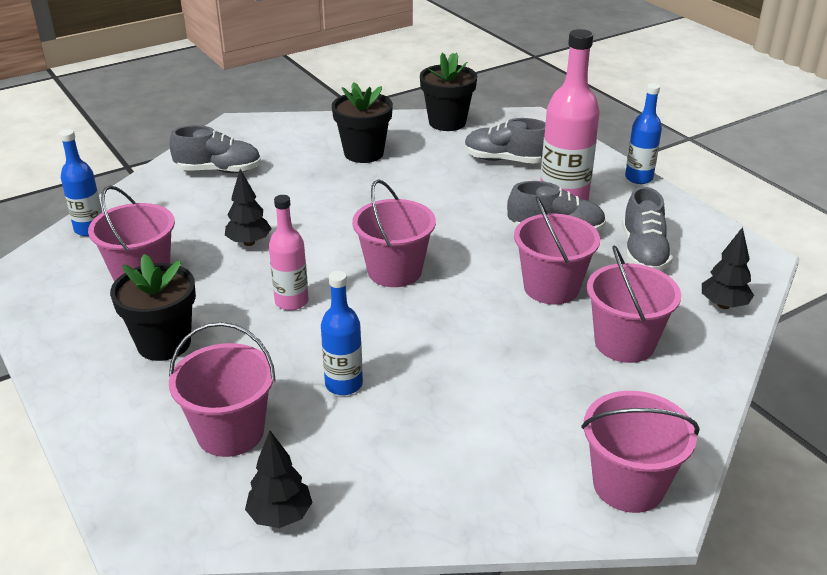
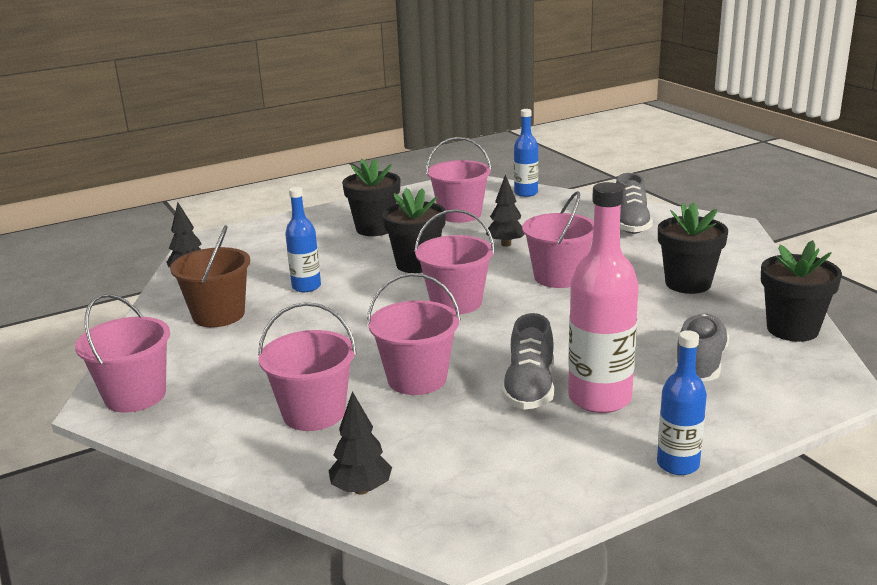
camera: 95 degrees right, 10 degrees down
(230, 432) = (273, 255): pink bucket -> pink bucket (558, 277)
(291, 301) = (417, 264): pink bottle -> black flower pot
(421, 453) = (218, 315): none -> brown bucket
(643, 253) = (479, 444): grey shoe -> none

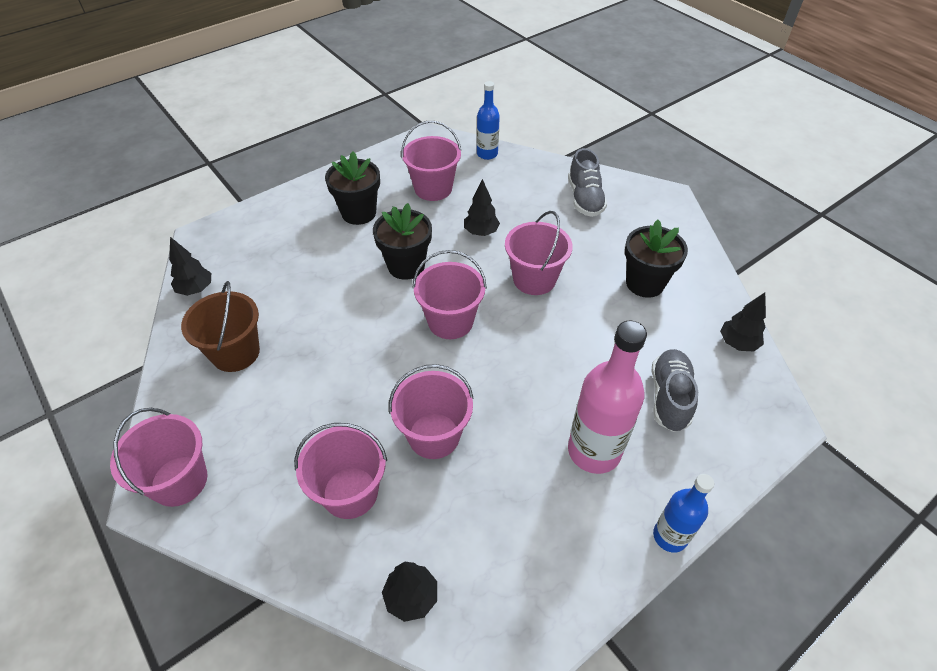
camera: 10 degrees left, 25 degrees up
(306, 287) = (310, 305): blue bottle -> none
(529, 388) = (533, 442): grey shoe -> none
(792, 329) = (737, 343): black flower pot -> black tree

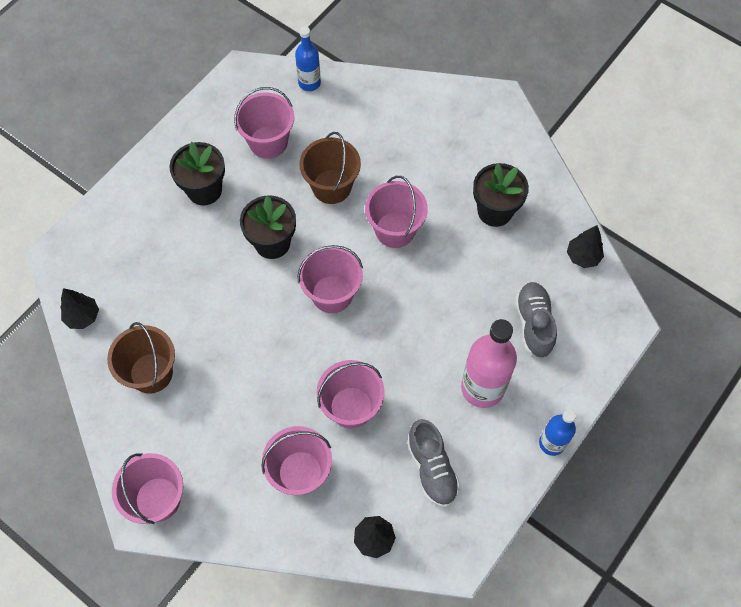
camera: 15 degrees left, 15 degrees up
(481, 232) = (331, 186): black tree -> brown bucket
(585, 199) = (421, 122): grey shoe -> grey shoe (432, 468)

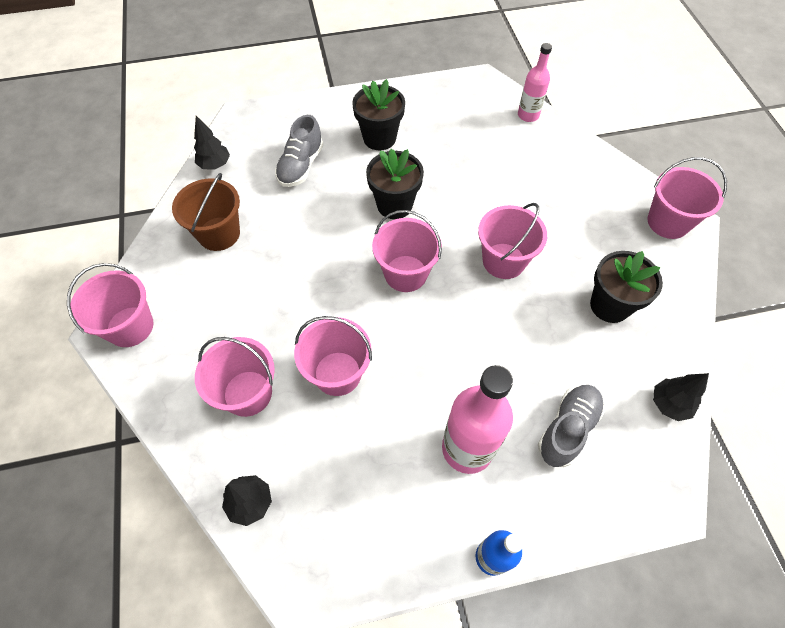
camera: 40 degrees right, 5 degrees down
(268, 142) = (458, 135): pink bucket -> pink bucket (668, 222)
(309, 83) = (528, 115): blue bottle -> pink bottle
(331, 186) = (479, 195): brown bucket -> none
(432, 468) = (357, 483): grey shoe -> grey shoe (301, 166)

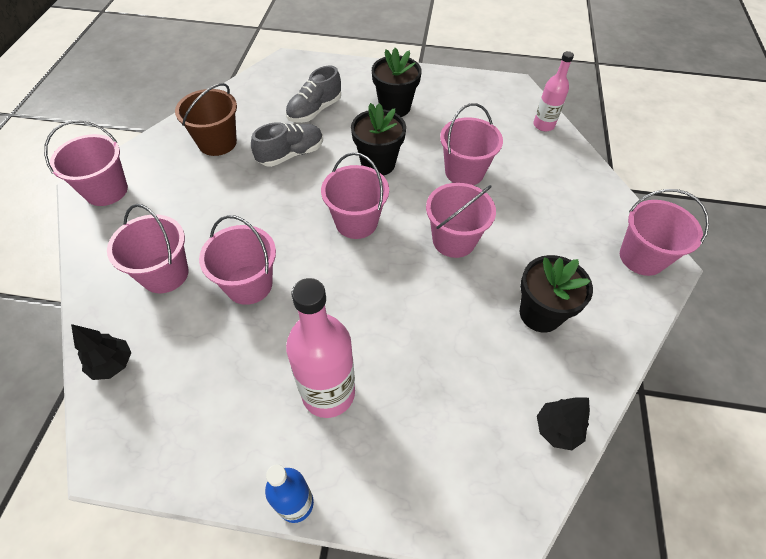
camera: 20 degrees right, 5 degrees down
(215, 165) = (245, 90): black tree -> none
(479, 188) = (464, 172): none -> pink bucket
(567, 429) = (436, 412): grey shoe -> grey shoe (291, 154)

